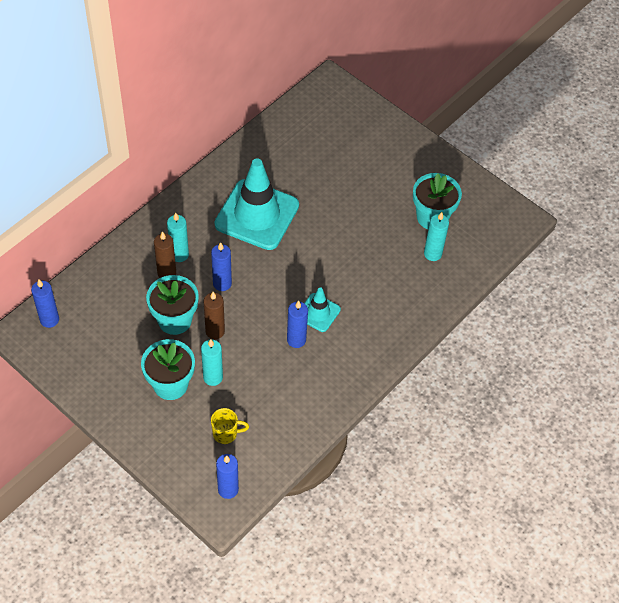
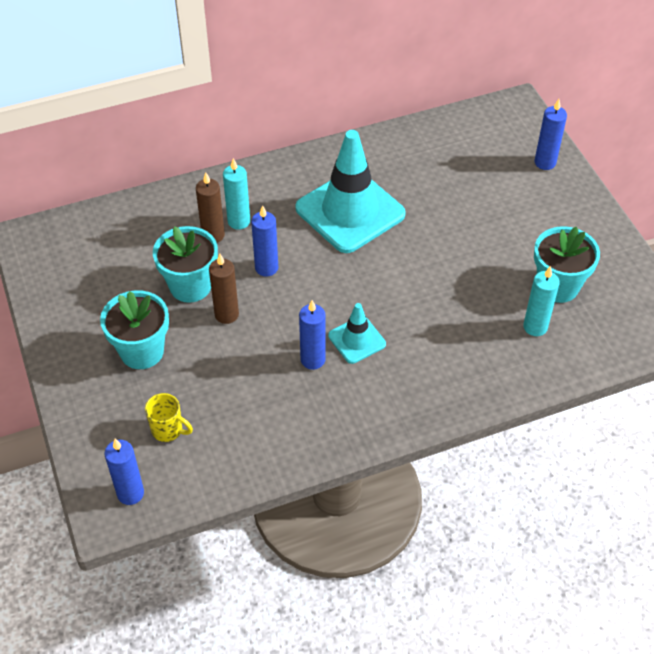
camera: 30 degrees right, 5 degrees down
(49, 319) = (61, 236): blue candle -> blue candle (545, 162)
(213, 377) = (193, 362): turquoise candle -> none

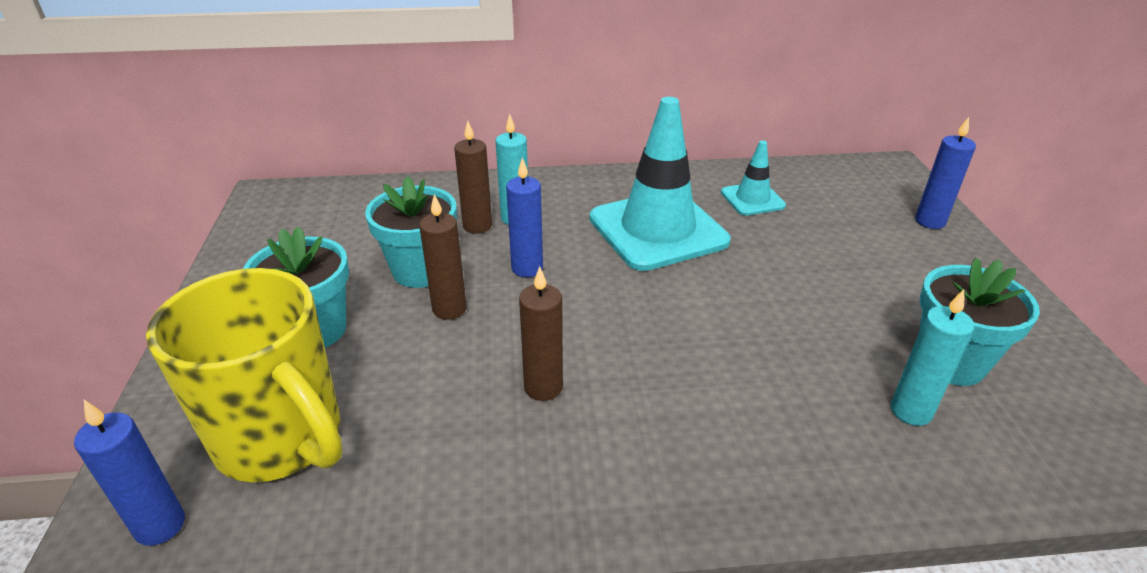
camera: 15 degrees right, 15 degrees down
(168, 430) = (281, 439): yellow mug -> yellow mug, size x2.48
(313, 360) = (543, 387): blue candle -> brown candle
(357, 340) = (619, 374): turquoise traffic cone -> turquoise traffic cone (752, 199)

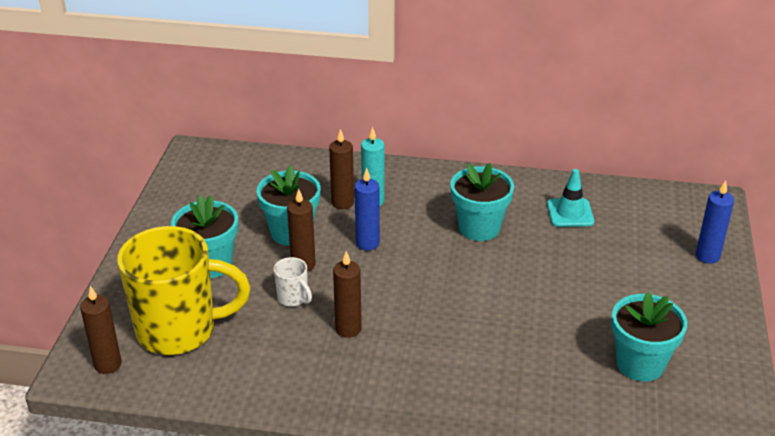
camera: 15 degrees right, 0 degrees up
(160, 525) = (108, 364): blue candle -> brown candle
(281, 439) = (179, 330): yellow mug -> yellow mug turned 60 degrees counterclockwise
(449, 357) = (293, 298): none -> white mug
(658, 230) = (479, 228): turquoise traffic cone -> turquoise flower pot
(910, 411) = (588, 389): turquoise candle -> none

